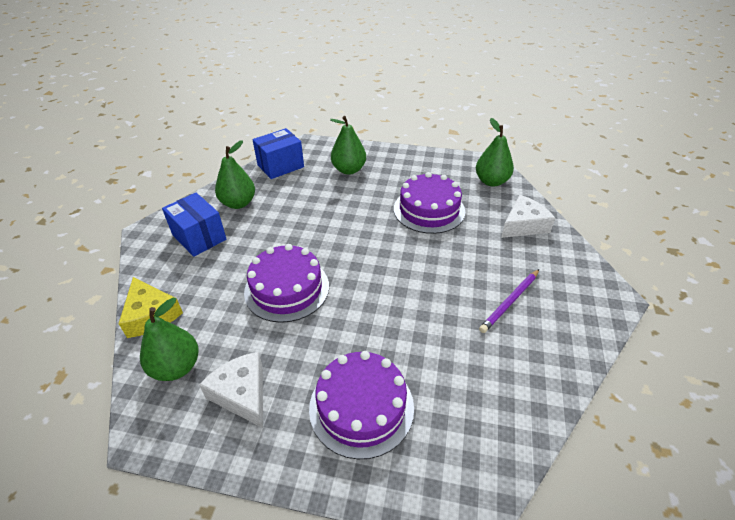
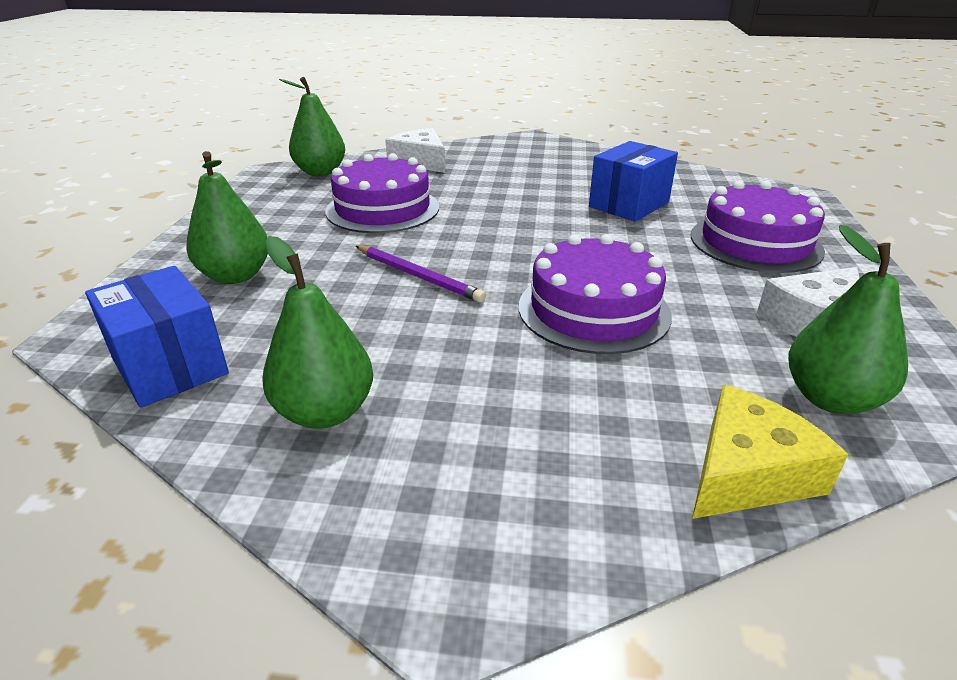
camera: 95 degrees left, 10 degrees down
(199, 237) = (466, 455): blue box -> blue box (628, 204)
(510, 302) = (556, 173): purple pencil -> purple pencil (418, 276)

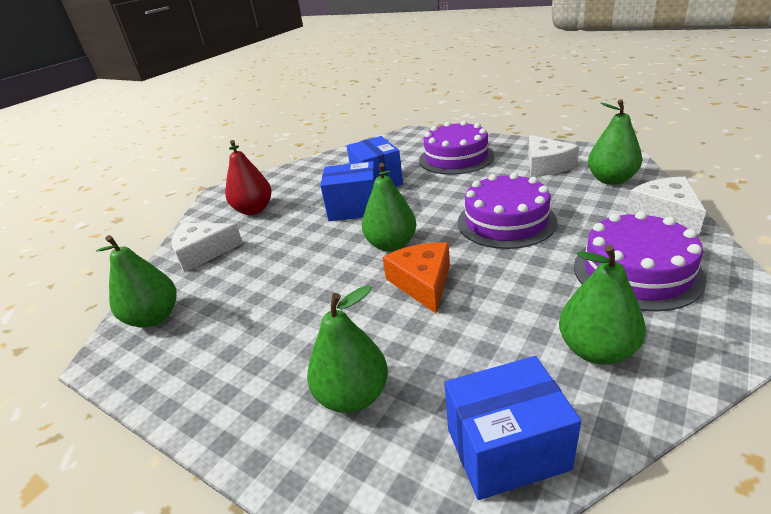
camera: 60 degrees left, 0 degrees up
(382, 209) = (285, 286): purple cake -> purple cake (636, 272)
(418, 276) = (422, 283): purple pencil -> orange cheese
(486, 244) = (391, 244): none -> green pear
(510, 160) = (254, 210): none -> red pear
(551, 206) = (354, 208): none -> blue box
(747, 472) = (665, 213): yellow cheese -> white cheese

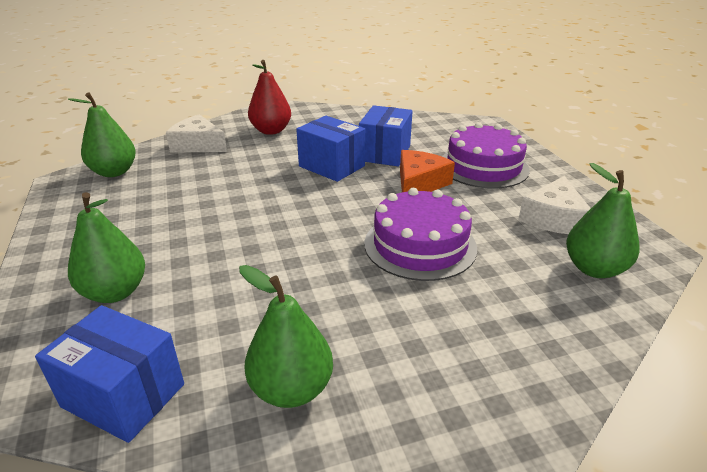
camera: 35 degrees right, 0 degrees up
(391, 244) = (306, 209): green pear -> none
(422, 283) = (275, 251): orange cheese -> orange cheese (419, 183)
(636, 272) = (445, 361): purple cake -> none
(665, 213) = (584, 334): white cheese -> none

